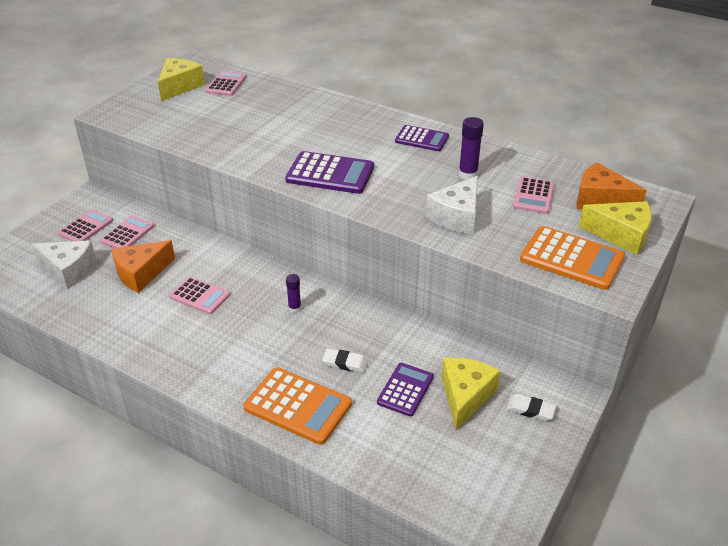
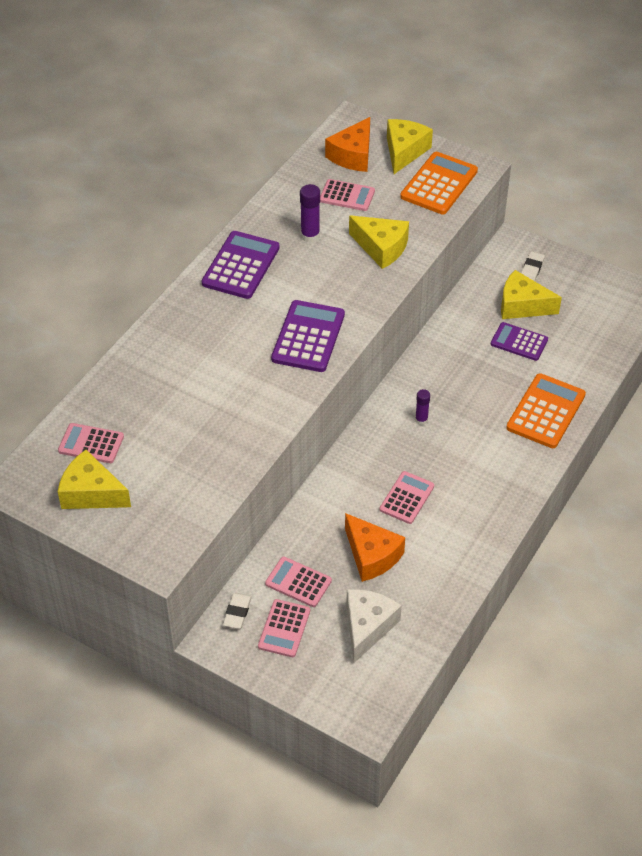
camera: 90 degrees left, 10 degrees up
(86, 227) = (284, 628): pink calculator -> pink calculator turned 105 degrees counterclockwise
(345, 363) = (491, 381): white eraser -> white eraser (237, 612)
(421, 139) = (240, 265): purple calculator -> purple calculator, size x1.55
(457, 216) = (381, 248): white cheese -> yellow cheese

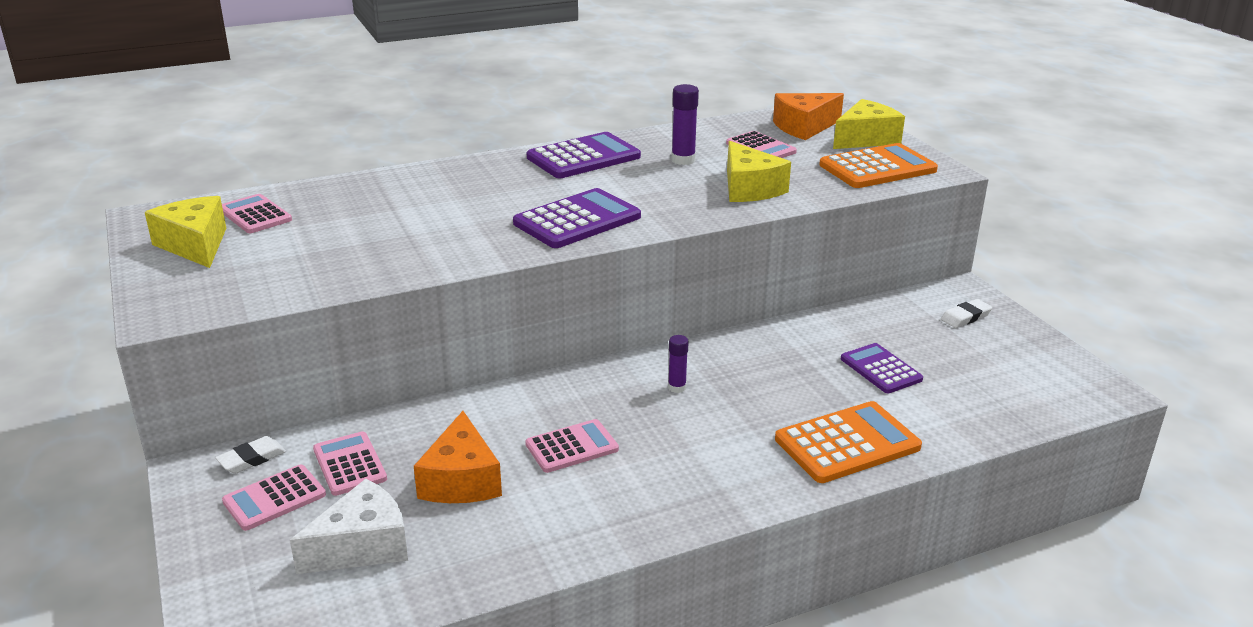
camera: 35 degrees right, 20 degrees down
(522, 306) = (919, 341): yellow cheese -> none

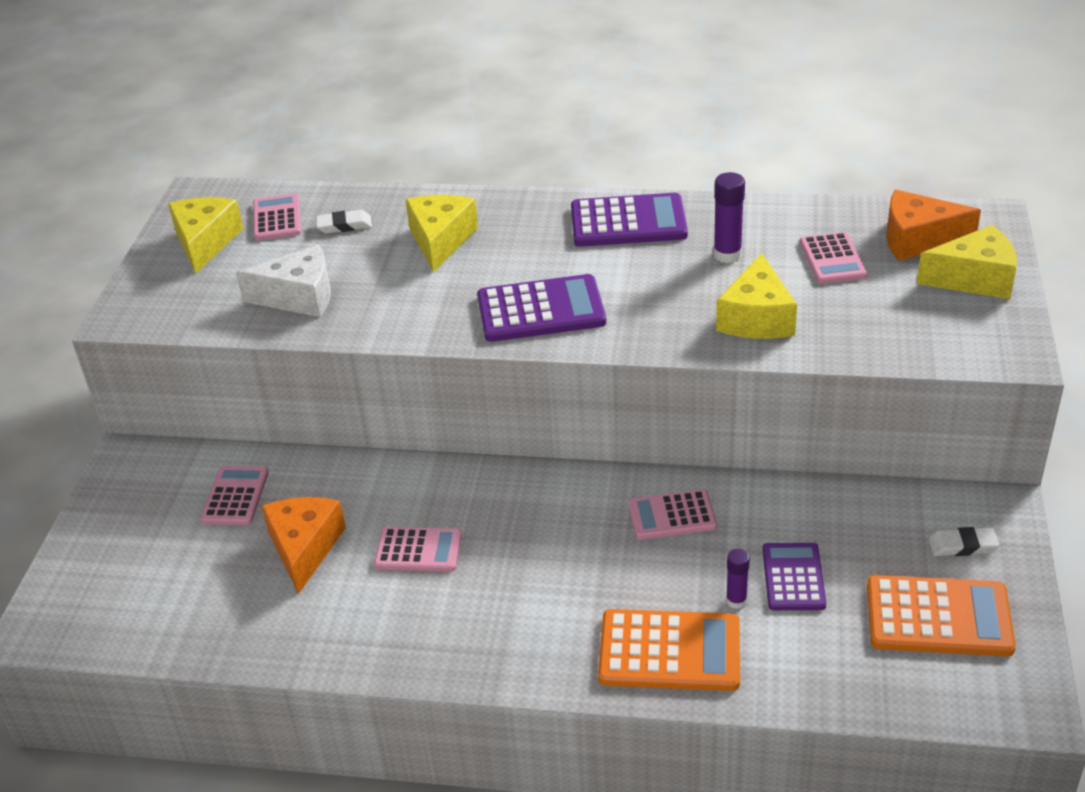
camera: 35 degrees right, 10 degrees up
(252, 459) = (172, 461): white eraser -> white eraser (344, 225)
(274, 498) = (160, 508): pink calculator -> pink calculator (672, 516)
(362, 546) = (185, 581): white cheese -> white cheese (299, 297)
(435, 198) = (440, 240): none -> yellow cheese
(461, 480) = (304, 548): orange cheese -> orange cheese turned 150 degrees clockwise
(677, 387) = (567, 520): purple glue stick -> purple glue stick (736, 601)
(877, 168) = (938, 329): orange calculator -> orange calculator (938, 617)

